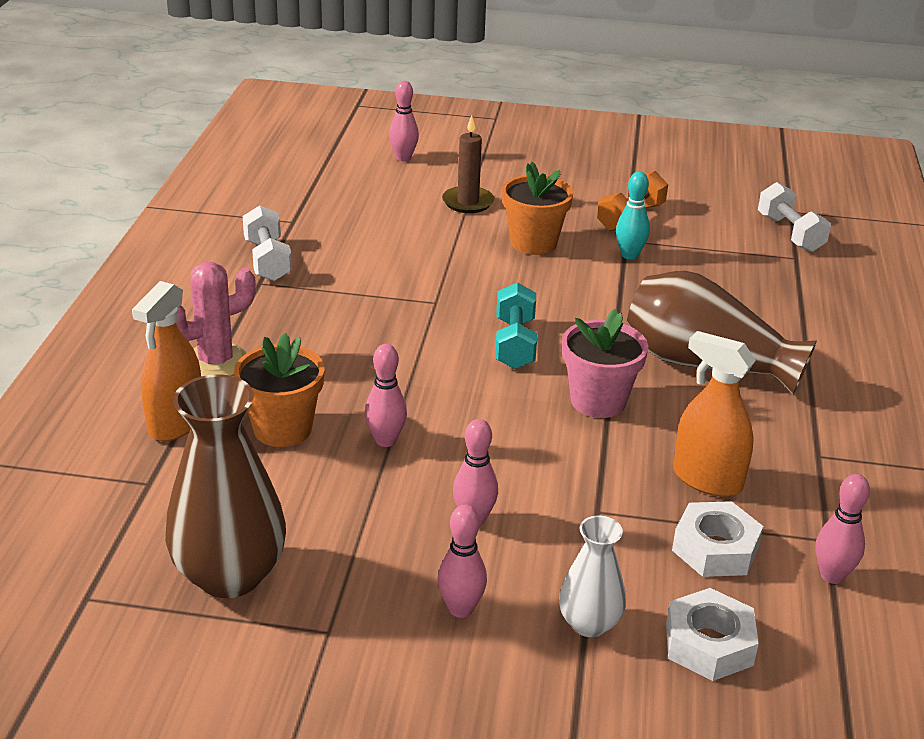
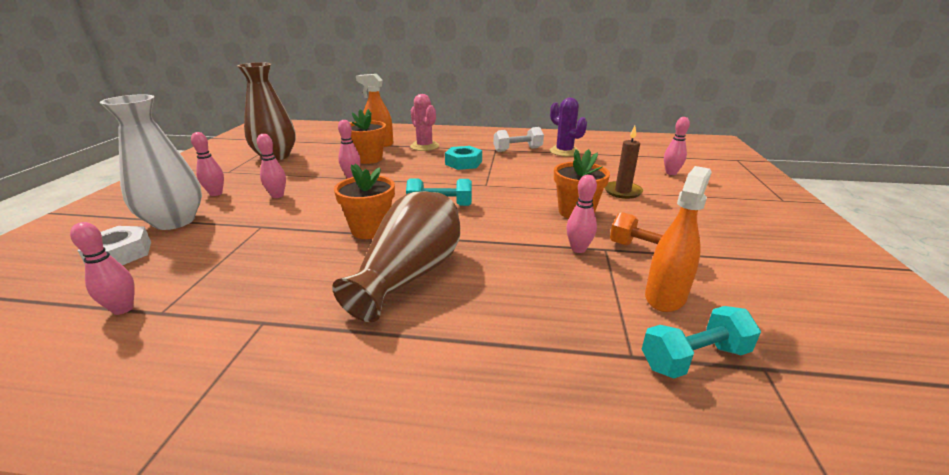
camera: 90 degrees right, 5 degrees down
(290, 219) = (564, 151): none -> purple cactus
(329, 318) = (463, 163): none -> turquoise nut
(589, 623) = (174, 221): white vase -> white vase, size x1.81
(598, 401) = (370, 229): pink flower pot -> orange flower pot
(629, 255) = (578, 249): turquoise bowling pin -> pink bowling pin
(707, 479) = (265, 264): orange spray bottle -> orange spray bottle (665, 296)
(715, 549) = (195, 262): white nut -> none
(790, 233) = (694, 358): white dumbbell -> turquoise dumbbell

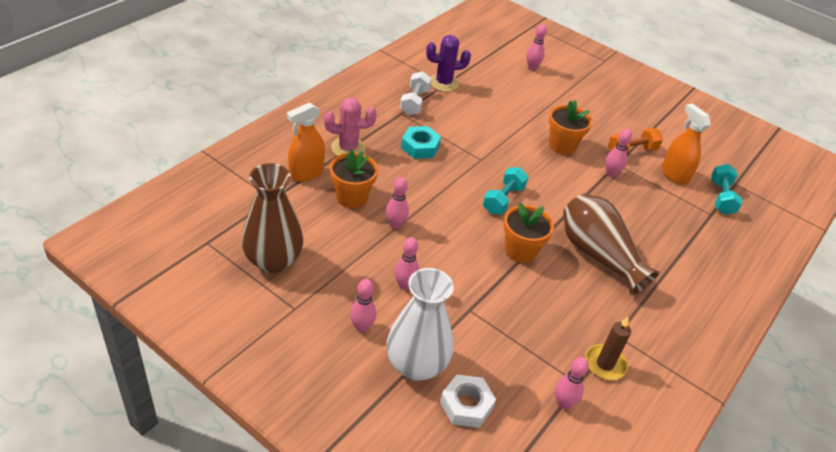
camera: 65 degrees left, 15 degrees up
(622, 191) = (546, 107): brown candle -> brown candle (605, 364)

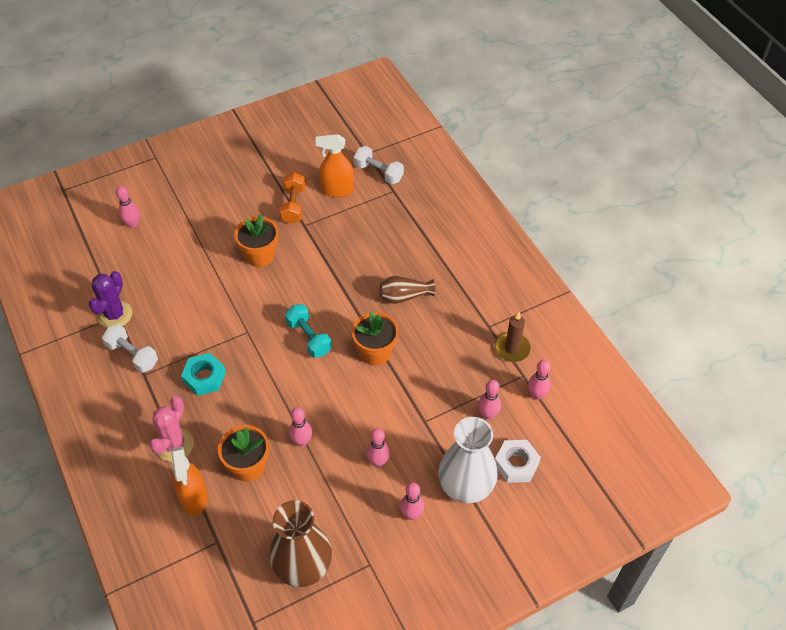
camera: 60 degrees left, 10 degrees up
(598, 255) = (404, 296): brown vase -> brown vase, size x0.55
(611, 174) = (314, 236): pink bowling pin -> pink bowling pin (488, 414)
(721, 198) = (378, 172): turquoise dumbbell -> white dumbbell

